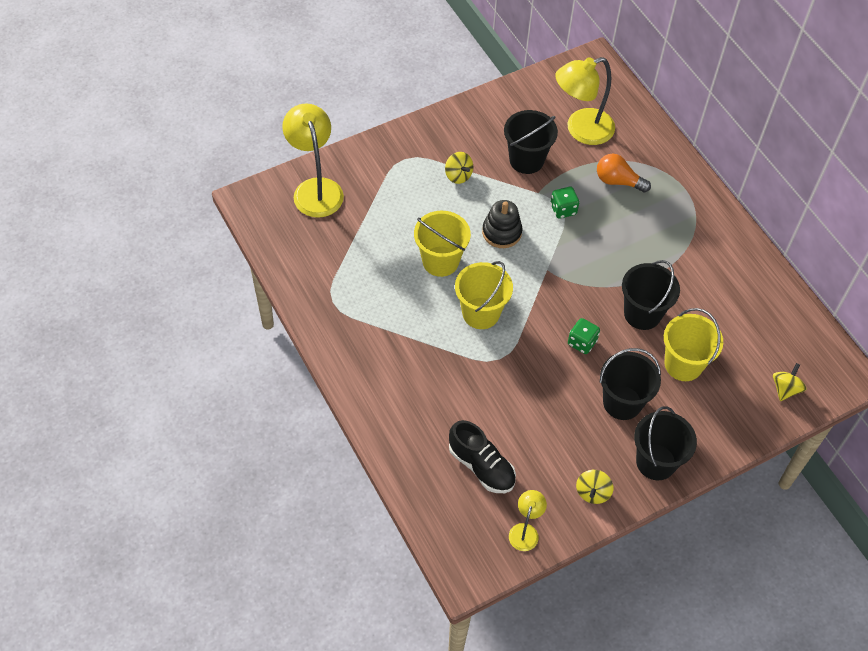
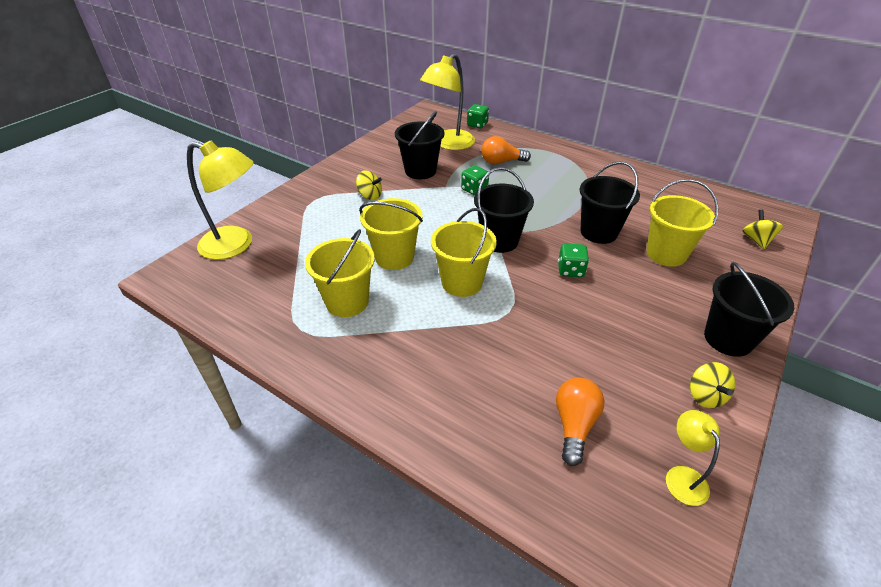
camera: 25 degrees left, 15 degrees down
(315, 189) = (236, 245): yellow lamp -> yellow lamp turned 150 degrees clockwise
(379, 291) = (347, 302): none -> yellow bucket
(481, 466) = (574, 425): black shoe -> orange light bulb
(501, 232) = (435, 219): black stacking toy -> none
(622, 402) = (649, 302): black bucket -> black bucket (499, 241)
(633, 110) = (477, 125): none -> green dice

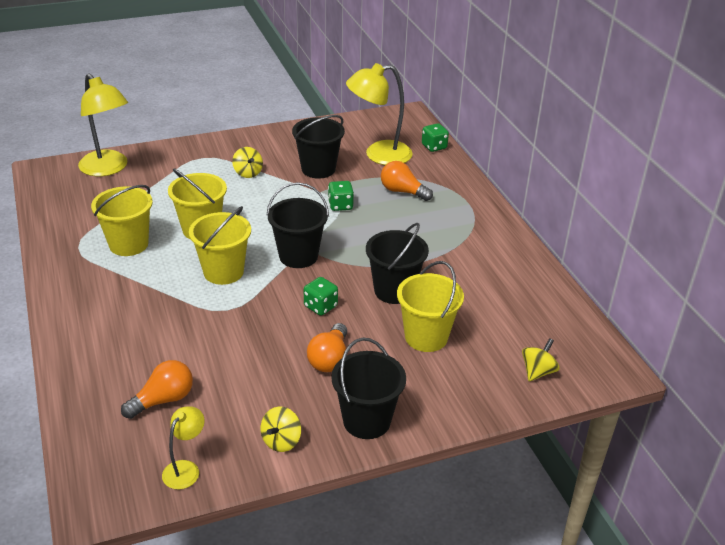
camera: 35 degrees right, 5 degrees down
(636, 307) = (329, 359): none -> orange light bulb

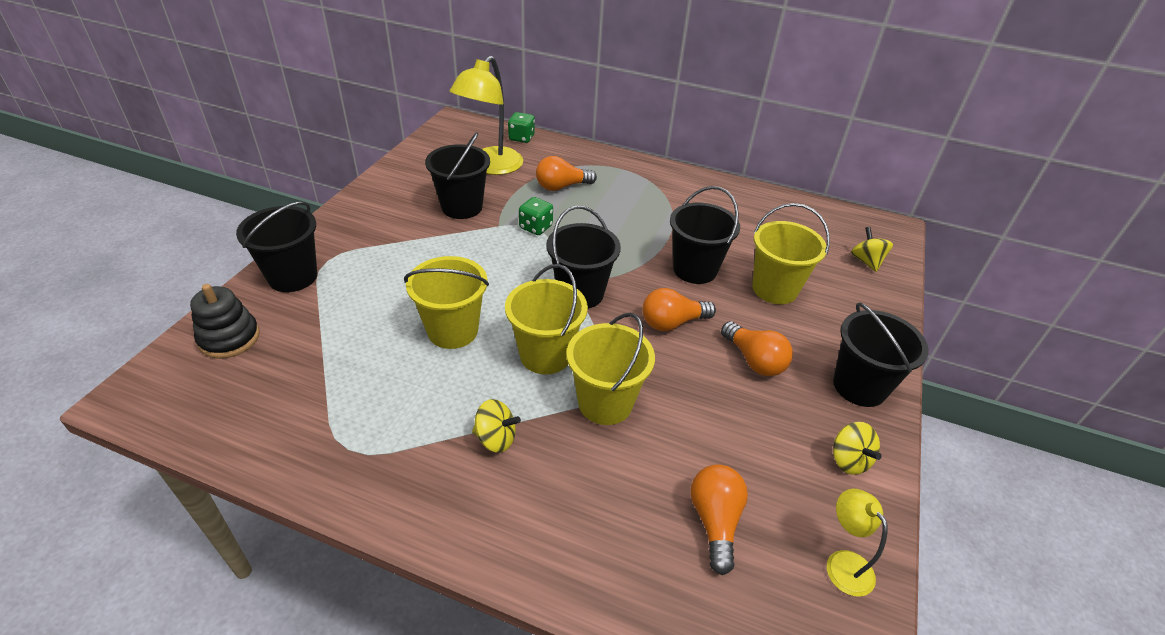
camera: 50 degrees left, 5 degrees up
(108, 169) = (229, 338): yellow lamp -> black stacking toy
(128, 244) = (403, 400): yellow bucket -> yellow bucket (605, 403)
(175, 156) = (293, 277): none -> black bucket
(248, 173) = (402, 248): yellow spinning top -> yellow spinning top (496, 438)
(320, 306) = (672, 323): green dice -> orange light bulb

